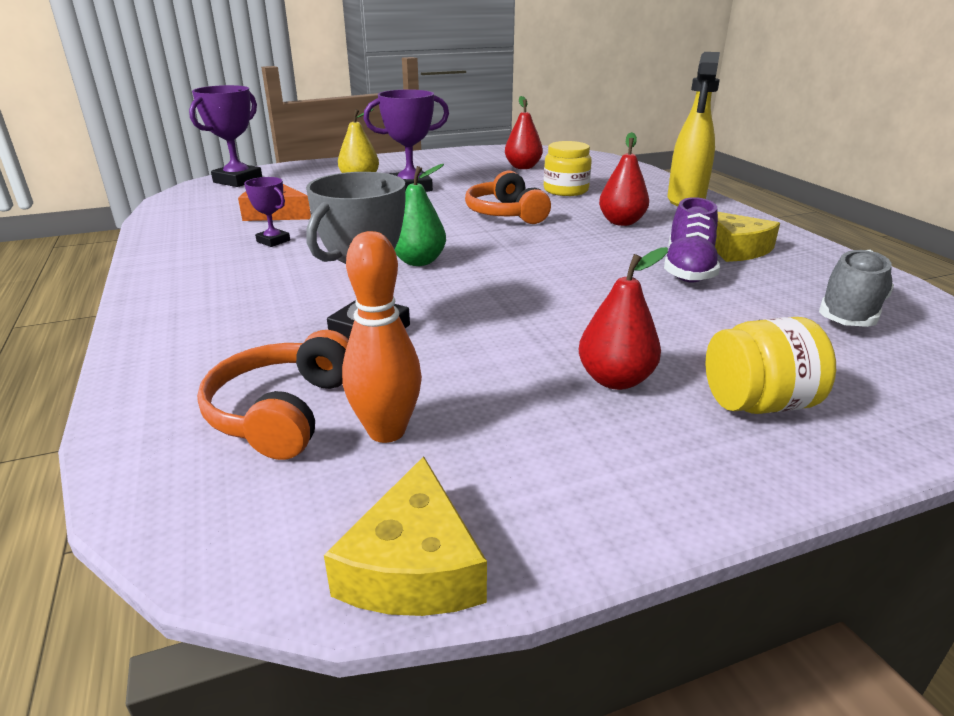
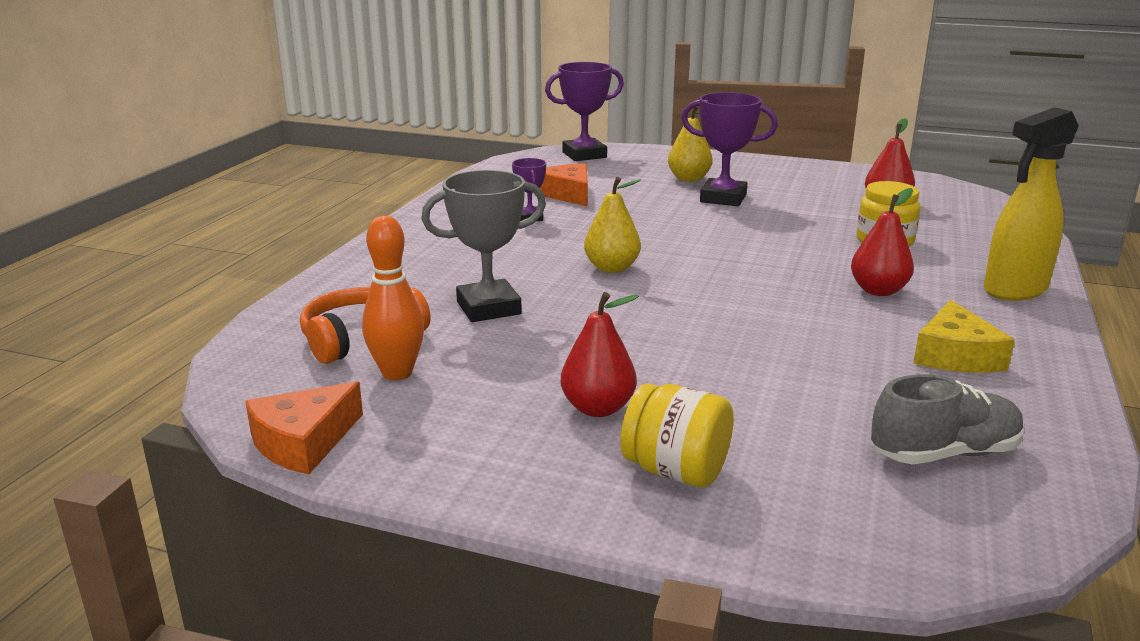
camera: 40 degrees right, 5 degrees down
(414, 566) = (303, 442): yellow cheese -> orange cheese
(419, 261) = (612, 268): green pear -> yellow pear
(506, 213) = (770, 248): orange headphones -> none
(688, 269) = (852, 356): purple shoe -> none

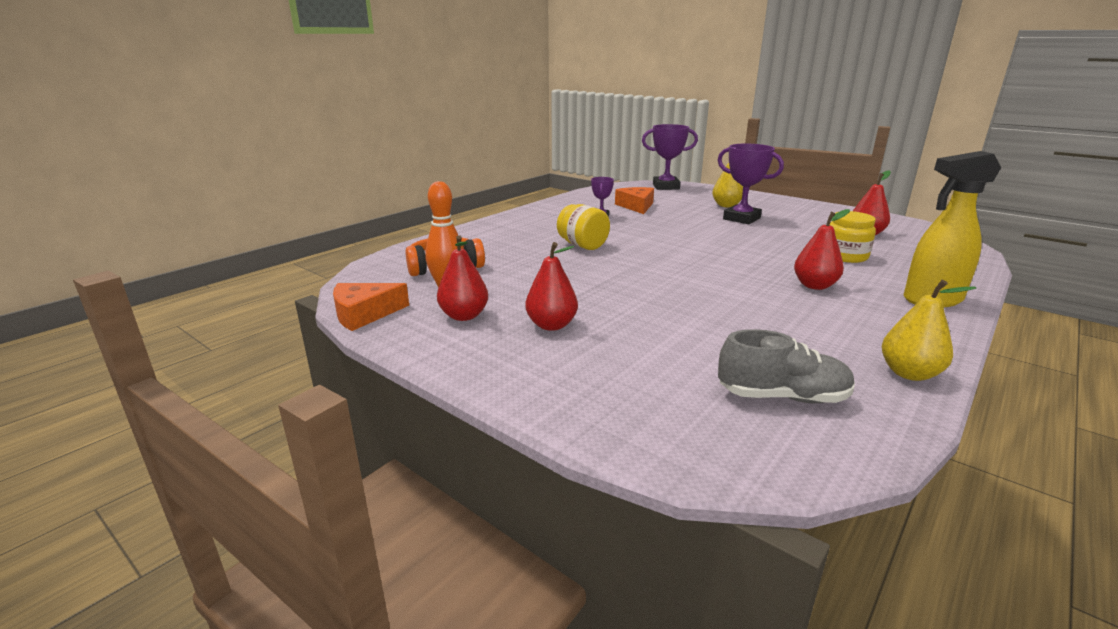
camera: 20 degrees right, 0 degrees up
(462, 417) = (464, 316): none -> red pear
(488, 308) = (532, 261): grey trophy -> none
(612, 268) = (630, 249): yellow pear -> yellow pear (909, 373)
(676, 471) = (571, 370): yellow jar -> yellow jar (582, 245)
(955, 355) = (845, 335): yellow cheese -> none

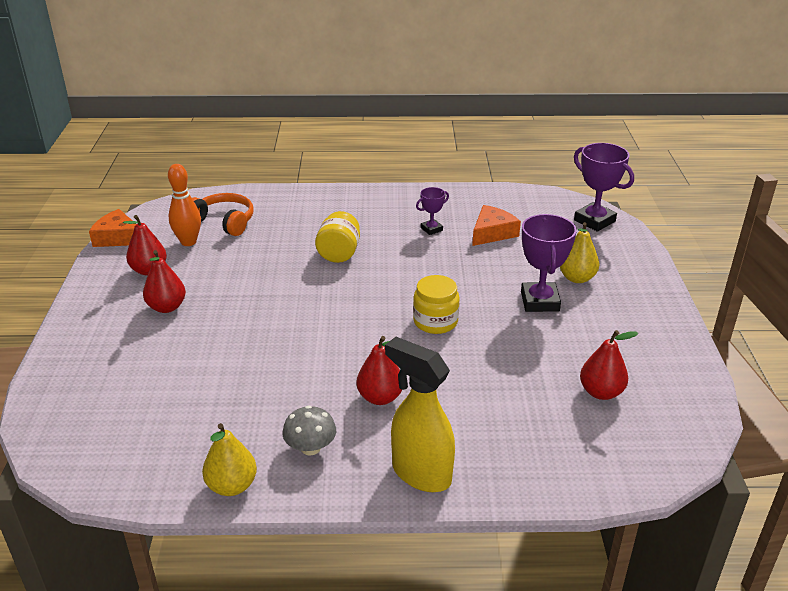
camera: 50 degrees right, 10 degrees up
(782, 397) = (142, 435): grey shoe -> none
(845, 256) = (494, 395): yellow jar -> yellow jar (435, 321)
(868, 326) = (310, 448): none -> grey mushroom

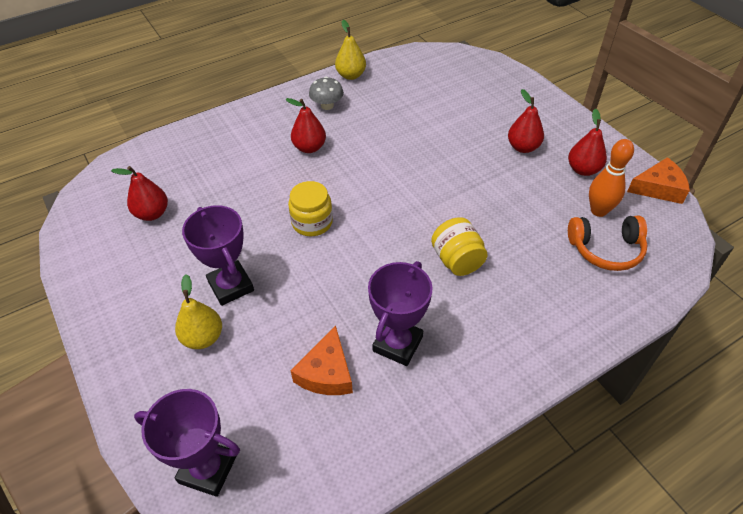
camera: 150 degrees right, 15 degrees up
(420, 473) = (253, 117): yellow spray bottle -> none
(431, 229) = (398, 344): purple trophy -> purple trophy, size x1.85

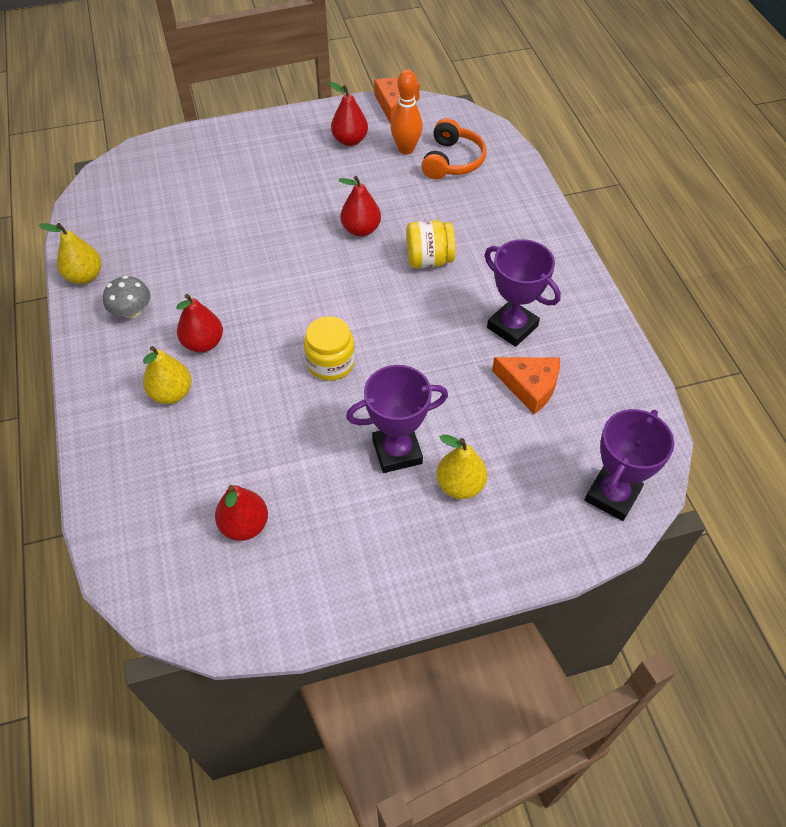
camera: 75 degrees left, 5 degrees up
(259, 146) = (171, 393): none -> yellow pear
(523, 147) = (298, 169): red pear -> red pear (361, 229)

